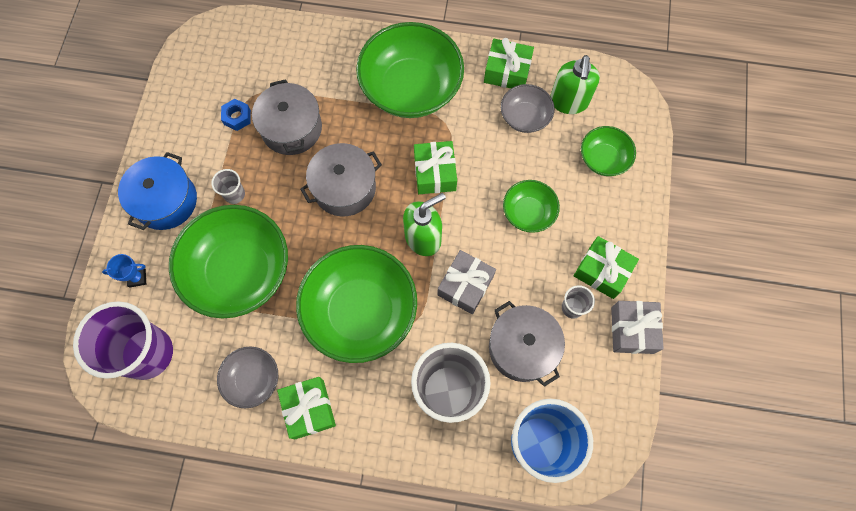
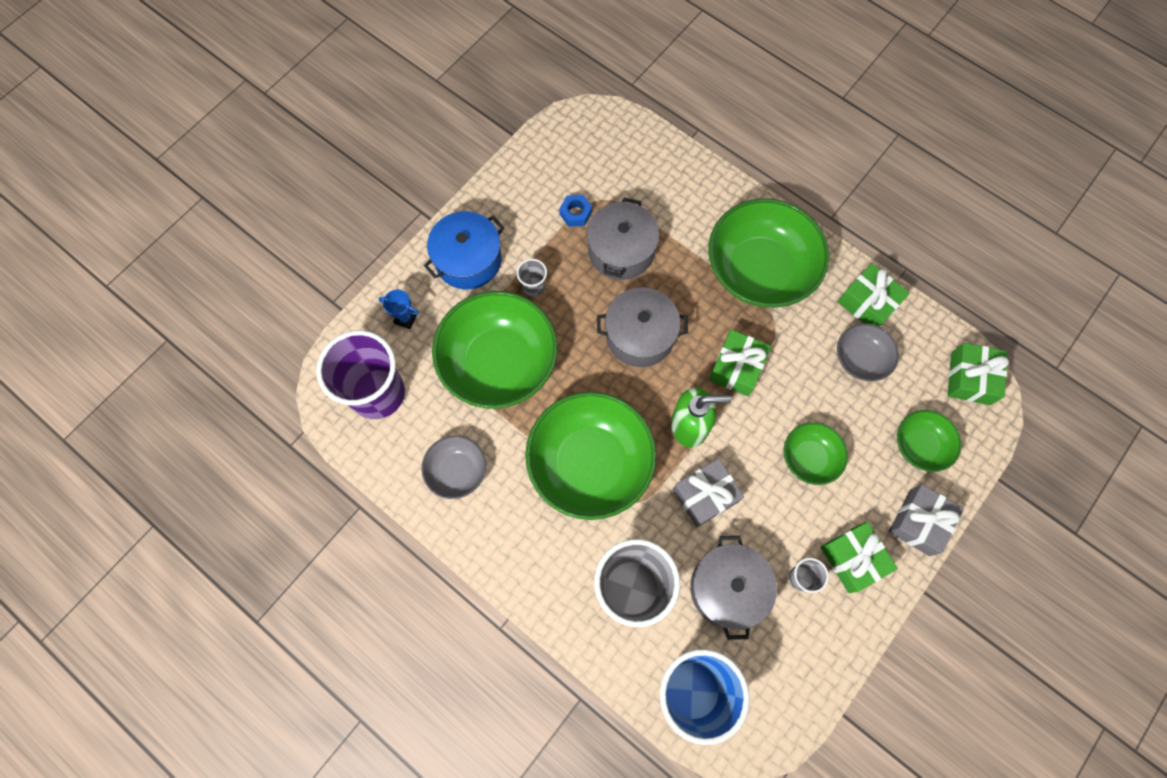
camera: 30 degrees right, 0 degrees up
(309, 409) = (492, 529): green gift -> green gift (970, 378)
(568, 102) = (916, 367): green soap dispenser -> none
(632, 330) = (851, 636): grey gift -> grey gift (919, 522)

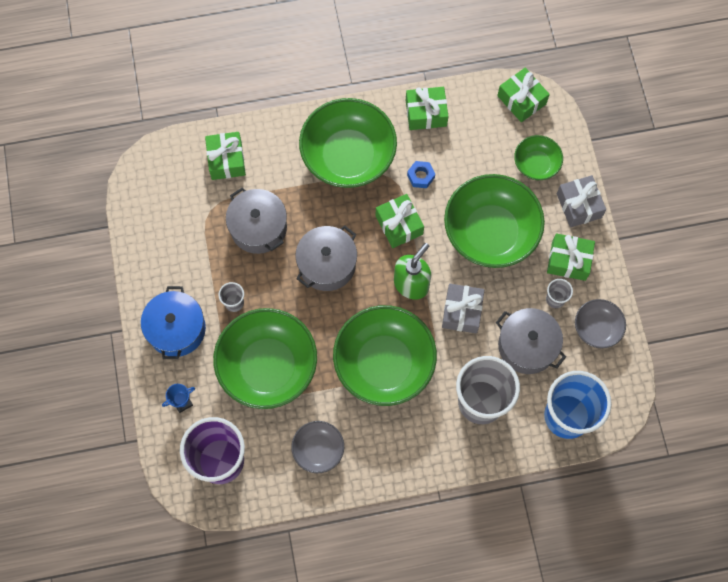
camera: 50 degrees left, 0 degrees up
(575, 213) = (206, 234): blue nut -> blue nut (420, 176)
(658, 175) = (226, 160): none -> green gift
(809, 458) = (490, 232): green bowl -> green bowl, size x1.98
(860, 359) = (456, 149): grey bowl -> grey bowl (597, 328)

